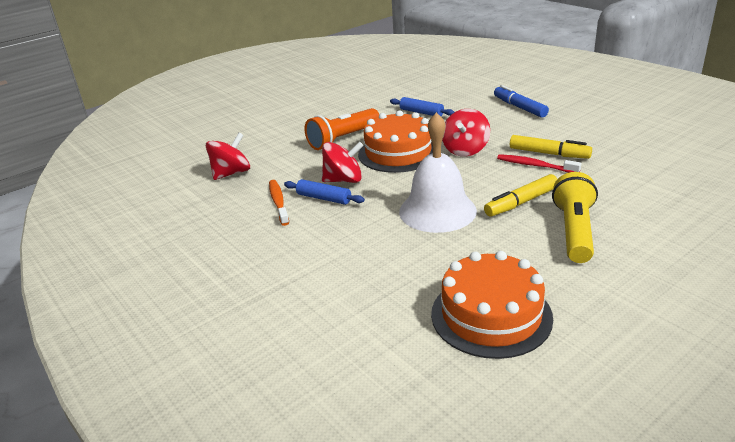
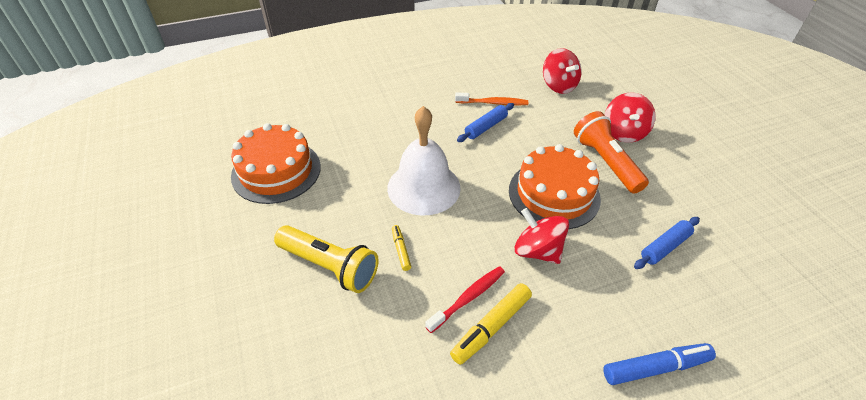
camera: 105 degrees right, 15 degrees up
(343, 180) = (512, 144): red spinning top -> red spinning top (623, 132)
(521, 202) = (401, 250): yellow marker -> yellow marker, size x0.56

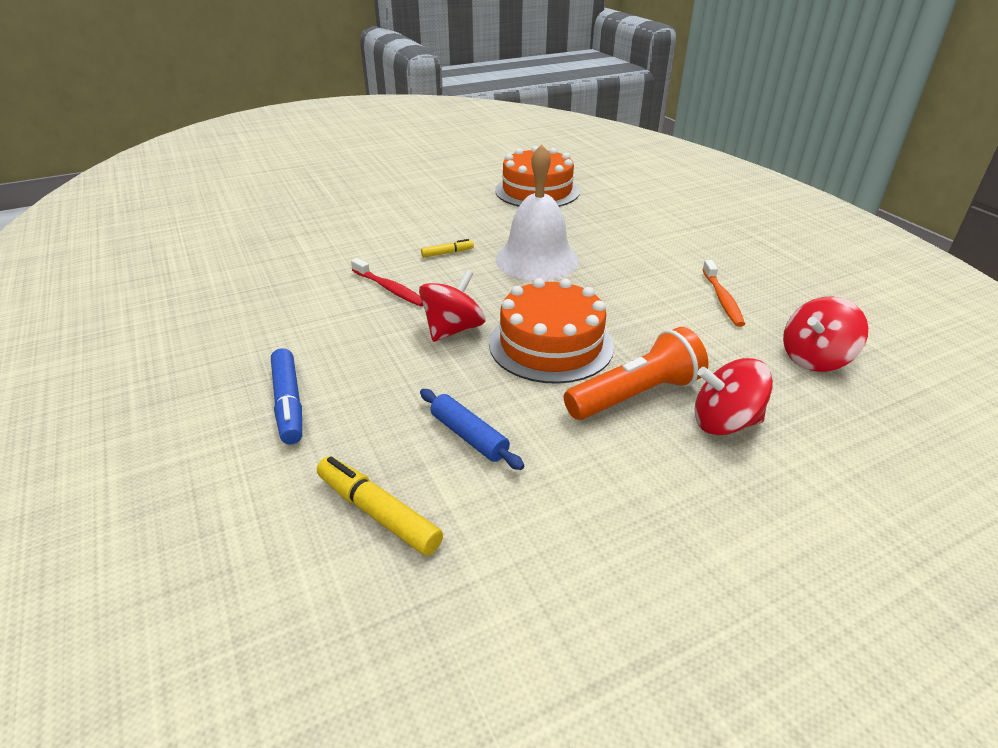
camera: 85 degrees right, 10 degrees down
(330, 266) = (427, 224): yellow flashlight -> none
(485, 127) = (664, 294): blue rolling pin -> none
(491, 327) = (355, 301): yellow marker -> yellow marker (378, 513)

